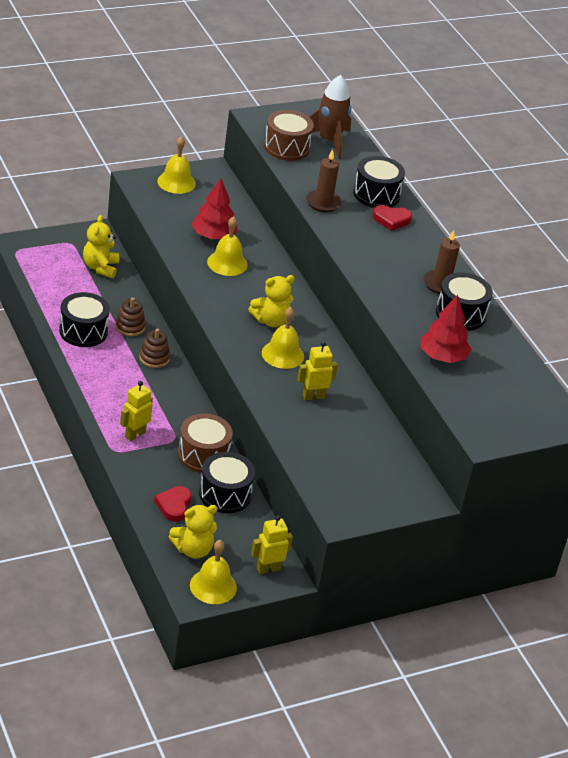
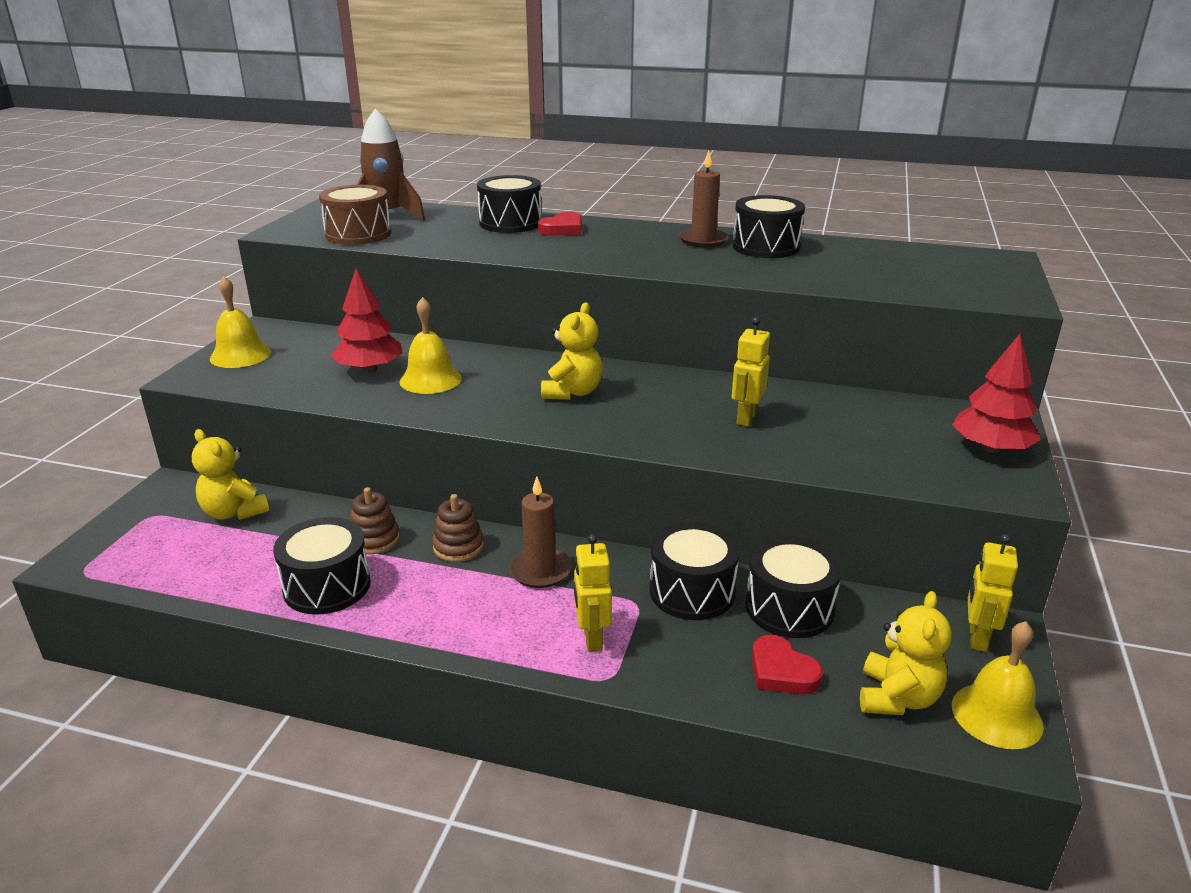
camera: 45 degrees left, 10 degrees down
(203, 455) = (692, 591): brown drum -> black drum
(282, 354) = (644, 408): yellow bell -> none
(323, 203) = (482, 247): brown candle -> brown candle (540, 571)
(442, 356) = (836, 275): red tree -> red tree (991, 448)

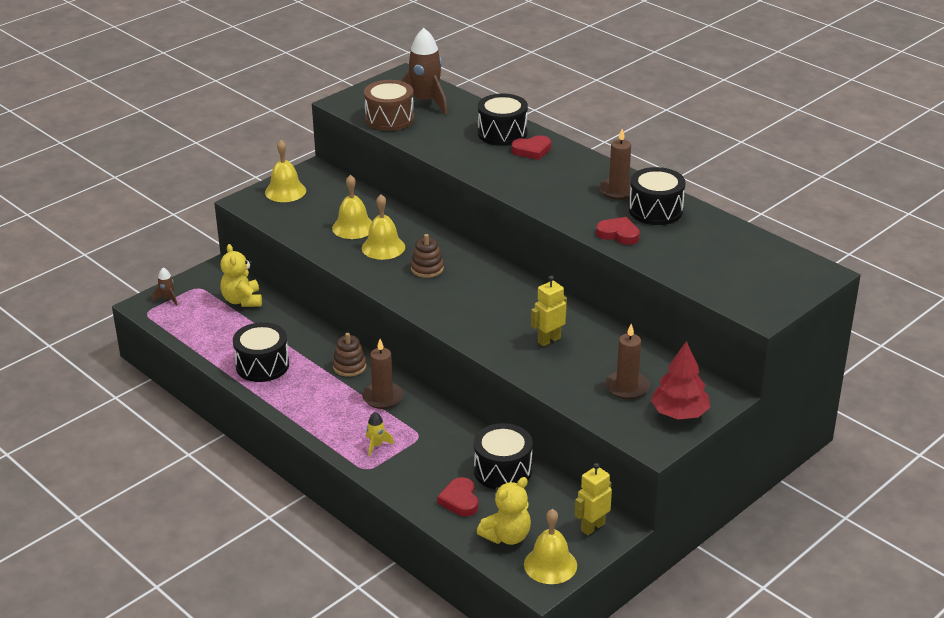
camera: 30 degrees right, 5 degrees up
(109, 543) = (167, 299): none -> brown rocket
(369, 369) = (353, 227): red tree -> yellow bell
(374, 540) = (306, 345): brown stacking toy -> brown stacking toy (427, 269)
(572, 392) = (460, 285): yellow teddy bear -> none
(592, 638) = (376, 445): yellow robot -> yellow rocket
(692, 591) = (457, 441): black drum -> none
(760, 271) = (618, 234): none -> red heart
(897, 440) = (626, 387): none -> brown candle

